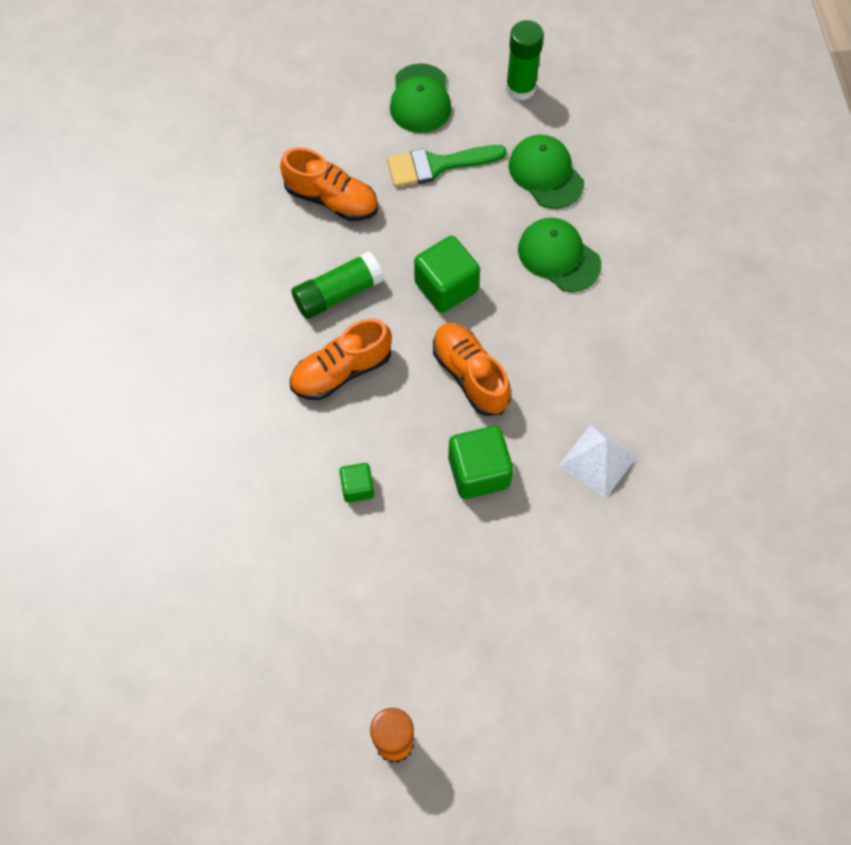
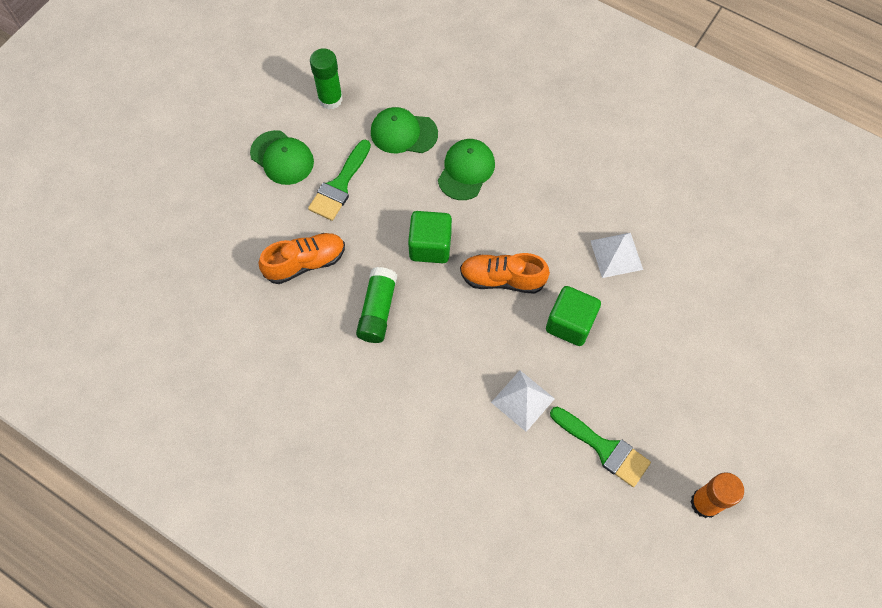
camera: 50 degrees left, 0 degrees up
(341, 371) = (434, 349): orange shoe -> none
(357, 487) = (523, 400): green cube -> white pyramid
(371, 600) = (604, 448): none -> green brush
(558, 256) = (466, 170): green cap -> green cap turned 120 degrees clockwise

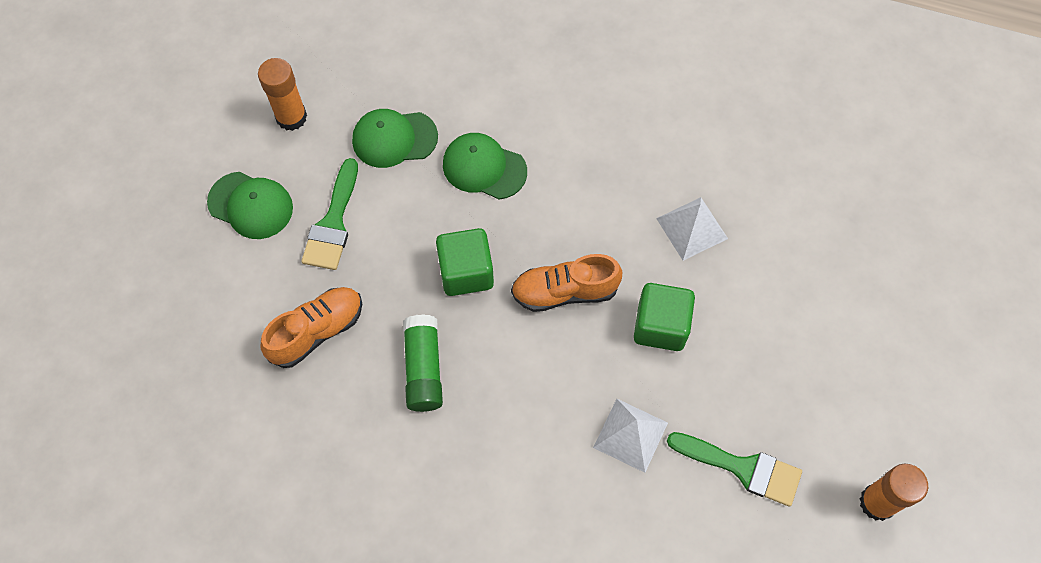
camera: 15 degrees left, 0 degrees up
(330, 99) = (291, 117): green glue stick -> orange glue stick
(466, 170) = (484, 168): green cap -> green cap turned 75 degrees counterclockwise

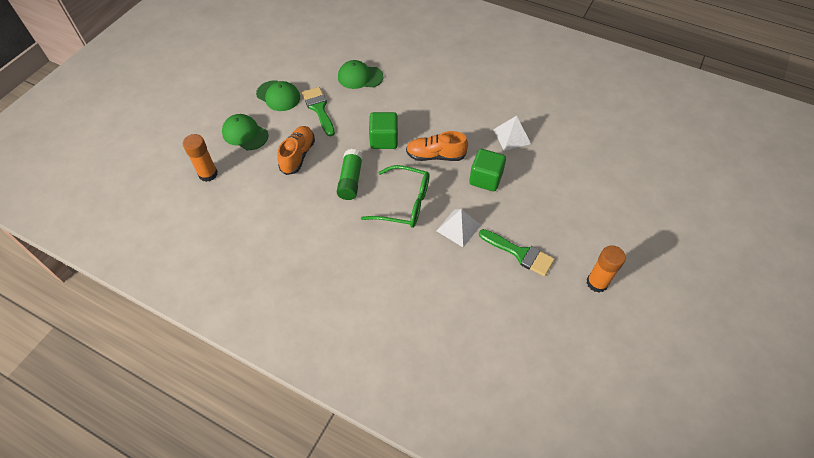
camera: 10 degrees right, 10 degrees down
(291, 117) = (309, 61): orange glue stick -> orange glue stick (208, 174)
(317, 331) = (298, 155): orange shoe -> orange shoe turned 45 degrees counterclockwise
(333, 223) = (319, 109): green brush -> green brush turned 135 degrees clockwise
(484, 168) = (404, 95): green cap -> green cap (245, 134)
(528, 401) = (404, 203): none -> green glasses

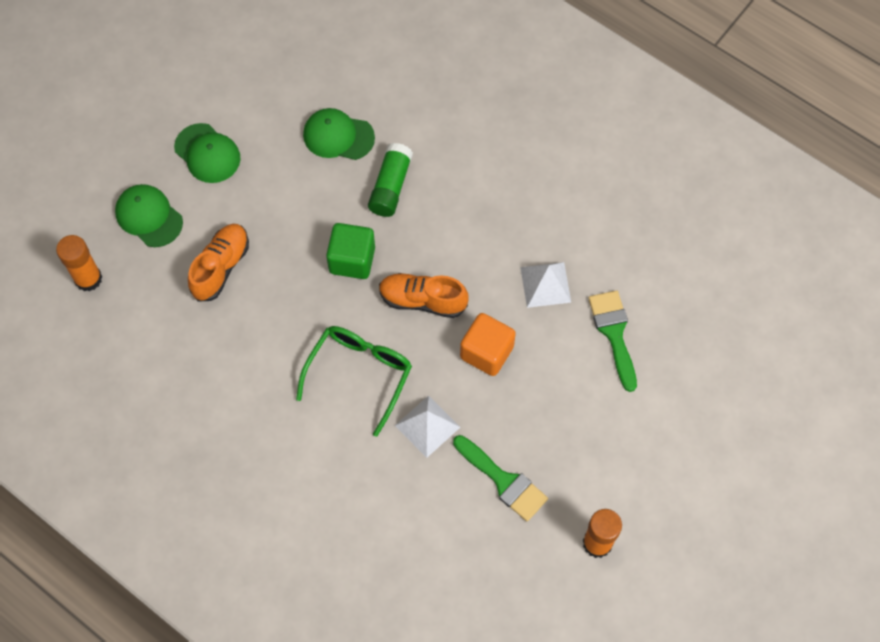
camera: 10 degrees right, 10 degrees up
(319, 109) = (265, 187): green brush -> green brush (614, 333)
(350, 180) = (290, 322): green glue stick -> green glue stick (390, 186)
(404, 203) = (360, 374): green glasses -> green glasses turned 90 degrees counterclockwise
(485, 179) = (486, 352): green cube -> orange cube

